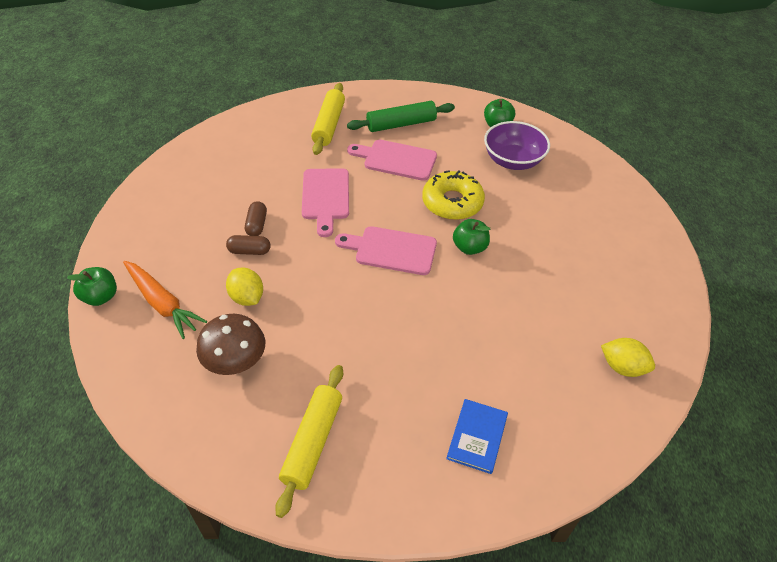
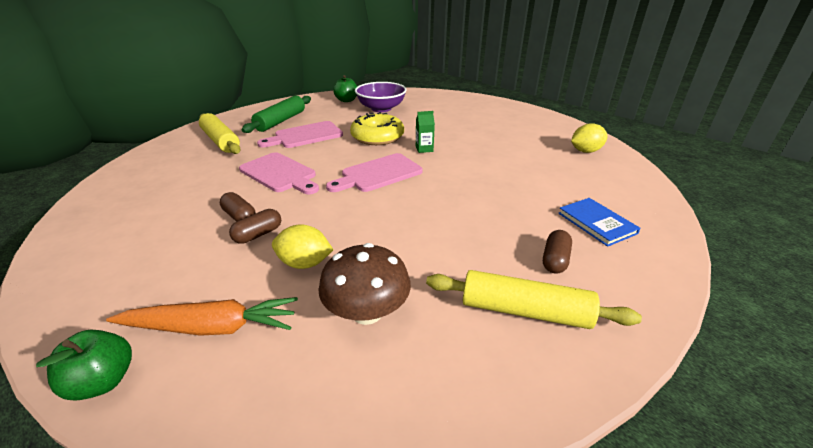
camera: 45 degrees left, 15 degrees down
(312, 442) = (524, 311): yellow rolling pin -> yellow rolling pin turned 45 degrees counterclockwise
(390, 432) = (555, 260): none -> brown capsule
(469, 247) = (424, 149): green apple -> green carton

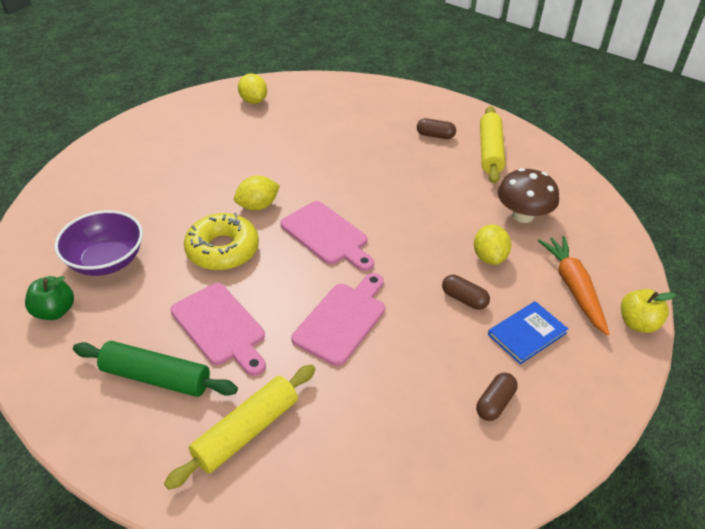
camera: 100 degrees left, 10 degrees up
(103, 381) = (637, 323): green apple -> yellow apple
(239, 216) = (440, 324): brown capsule -> brown capsule (495, 403)
(424, 149) = (258, 206): green carton -> yellow lemon
(596, 223) = (383, 113): blue book -> blue book (527, 334)

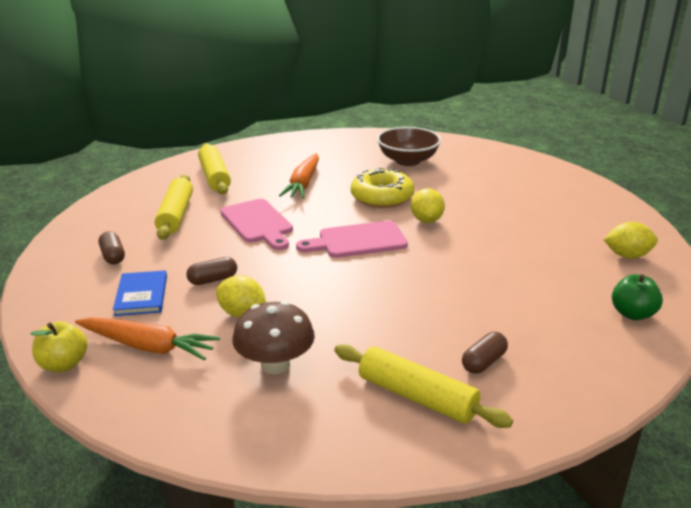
camera: 120 degrees right, 15 degrees down
(55, 311) = (372, 144): green apple -> green apple (632, 314)
(106, 261) = (407, 161): purple bowl -> brown bowl
(156, 377) = (285, 161): green rolling pin -> none
(220, 327) = (303, 183): pink cutting board -> orange carrot
(374, 405) = (176, 215): none -> yellow rolling pin

